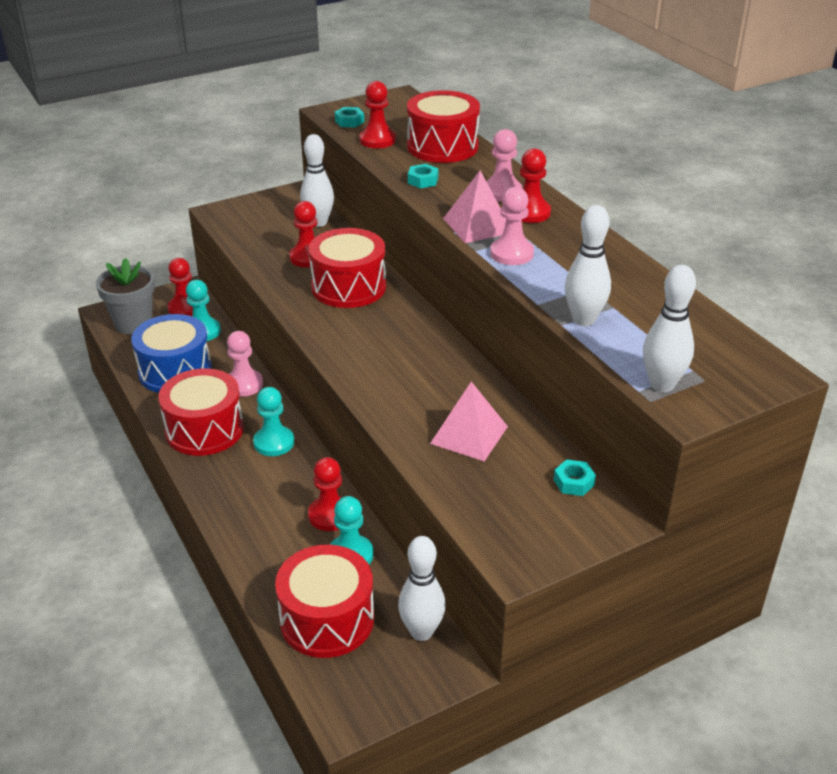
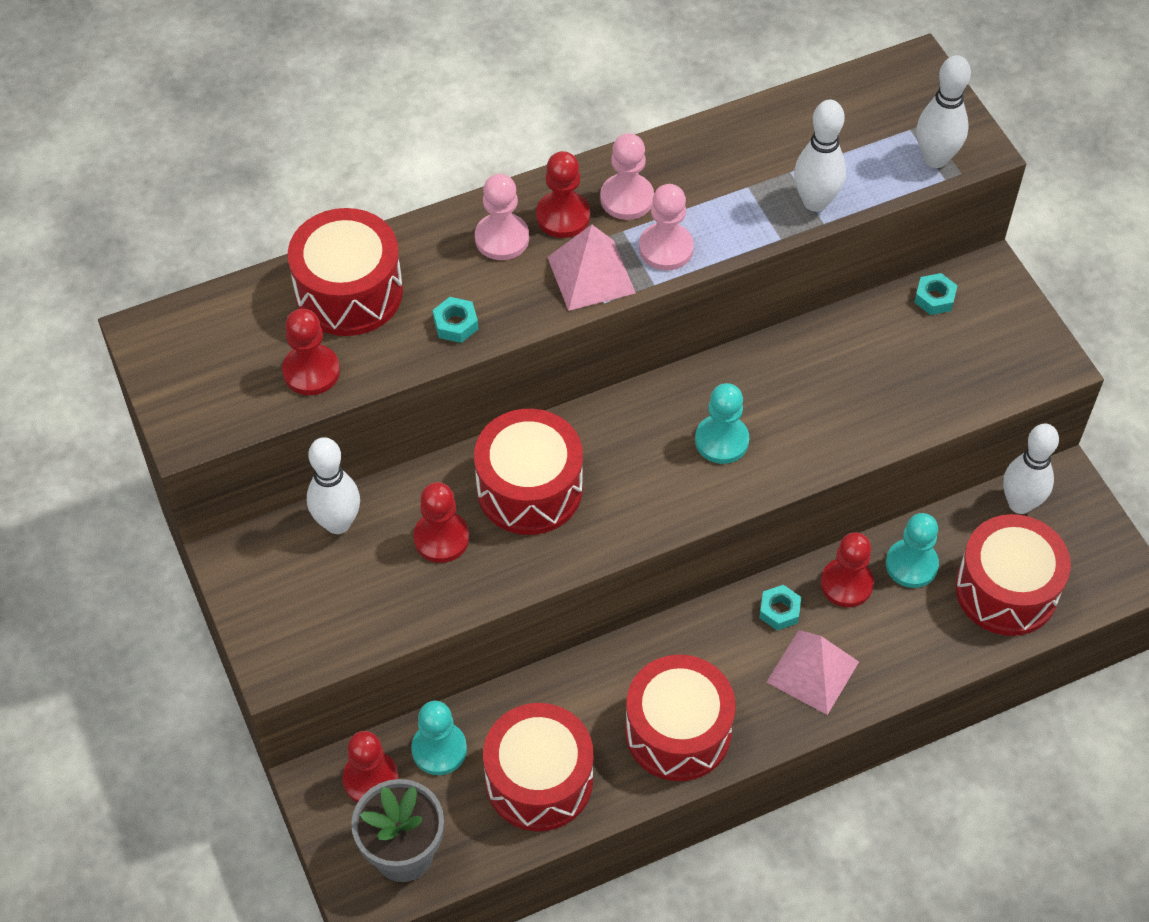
camera: 85 degrees left, 20 degrees up
(175, 371) = (539, 780): blue drum -> red drum
(244, 384) = (580, 686): pink pawn -> pink pawn (627, 198)
(274, 442) = (709, 646): turquoise pawn -> turquoise pawn (721, 441)
(349, 121) = (234, 406): turquoise nut -> turquoise nut (779, 611)
(469, 434) = (855, 381): pink pyramid -> pink pyramid (812, 671)

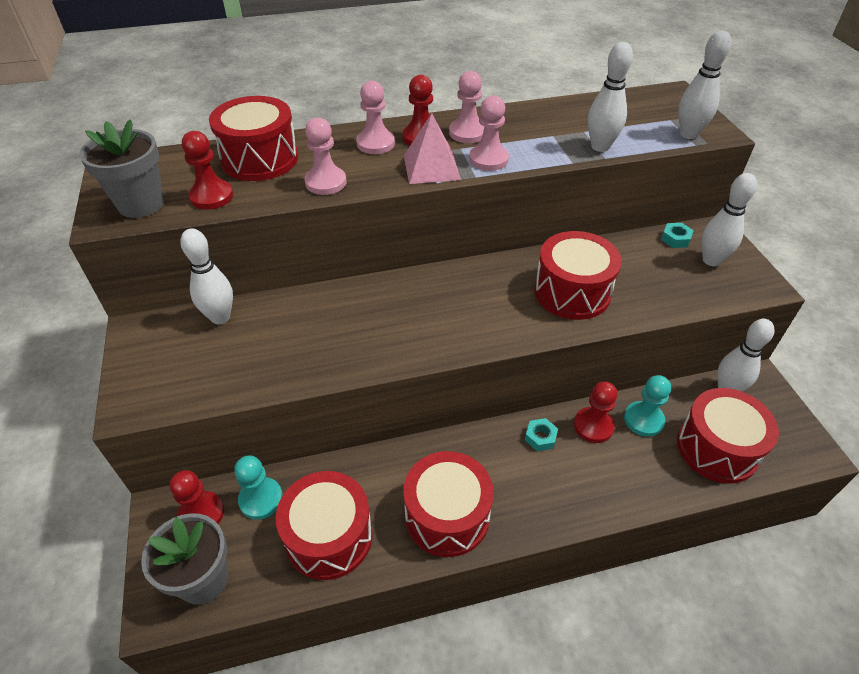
camera: 10 degrees right, 10 degrees down
(222, 398) = (141, 204): none -> grey flower pot
(441, 538) = (290, 337): red pawn -> none
(455, 324) = (326, 182): turquoise nut -> pink pawn
(529, 489) = (364, 314): red drum -> red drum (572, 292)
(721, 441) = (512, 302): turquoise pawn -> none
(812, 671) = (560, 486): pink pyramid -> none
(983, 330) = (711, 260): none -> white bowling pin

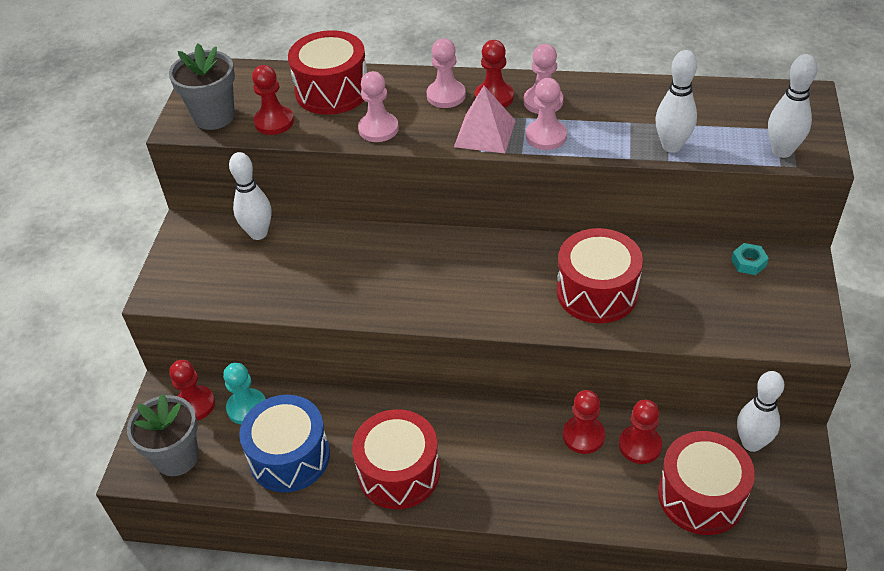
camera: 25 degrees right, 0 degrees up
(329, 536) = (289, 456): red drum -> blue drum
(540, 437) = (524, 430): turquoise nut -> none
(643, 420) = (640, 445): turquoise pawn -> red pawn
(711, 260) = (772, 296): white bowling pin -> none

